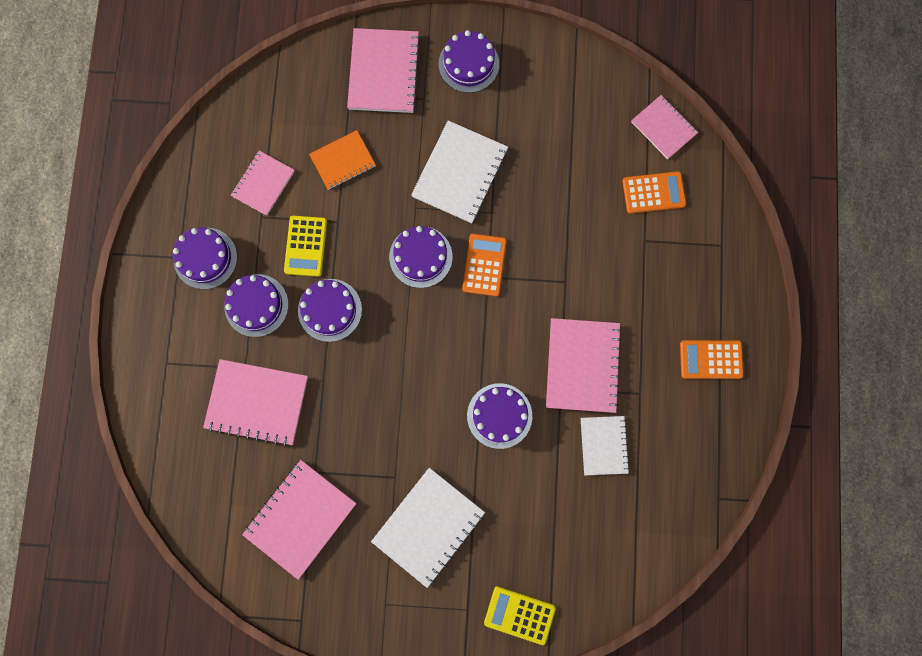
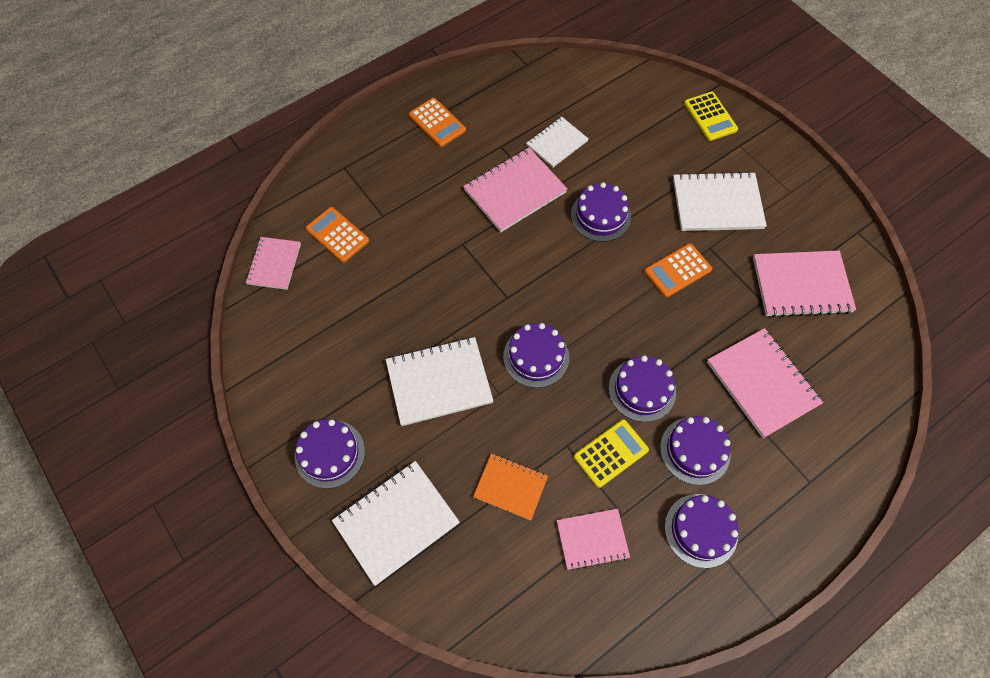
camera: 130 degrees left, 15 degrees down
(384, 72) = (396, 522): pink notebook -> white notebook
(484, 265) = (500, 306): orange calculator -> orange calculator (677, 270)

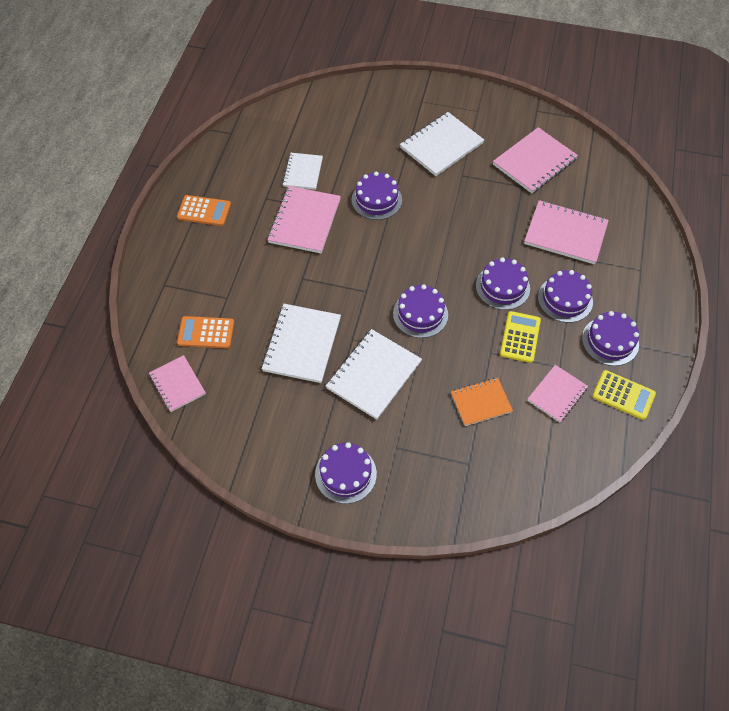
camera: 40 degrees left, 5 degrees down
(396, 522) = (432, 479): white notebook -> white notebook (302, 344)
(677, 270) = (456, 202): orange calculator -> none
(710, 116) = (386, 94): yellow calculator -> yellow calculator (623, 395)

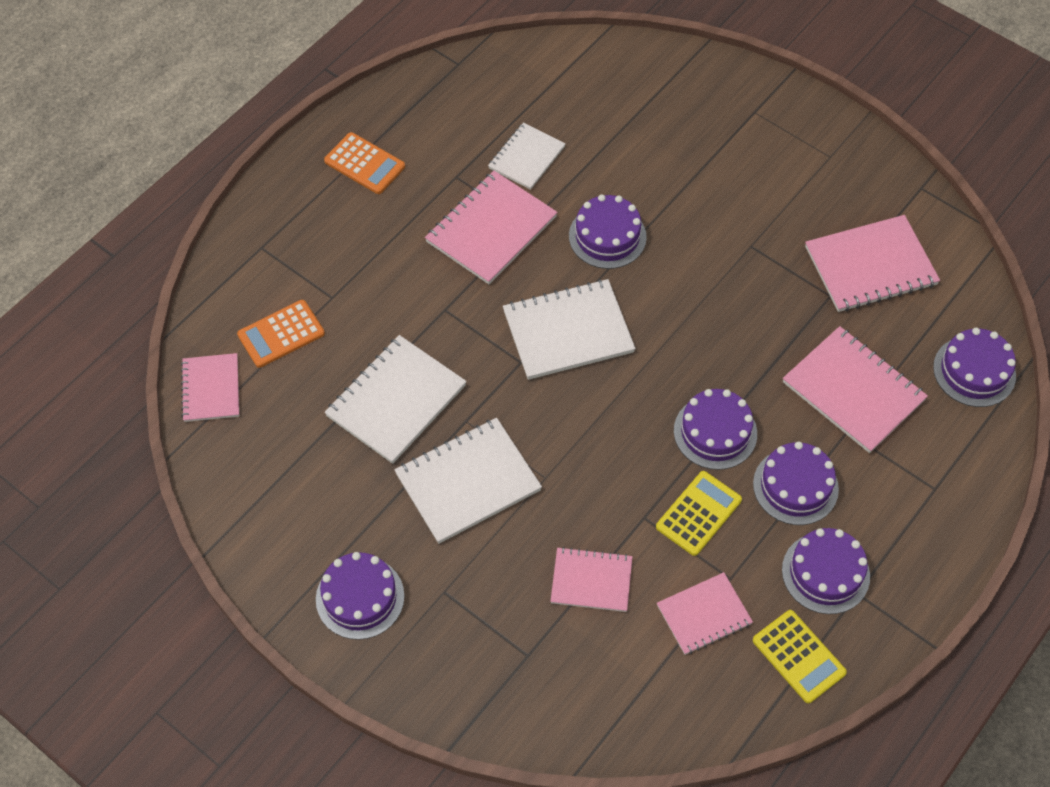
camera: 25 degrees right, 0 degrees up
(206, 333) = (281, 334): orange calculator -> orange calculator turned 60 degrees counterclockwise
(420, 314) = (577, 424): purple cake -> purple cake (974, 371)
(441, 145) = (745, 190): white notebook -> white notebook (568, 331)
(481, 402) = (591, 581): orange notebook -> pink notebook

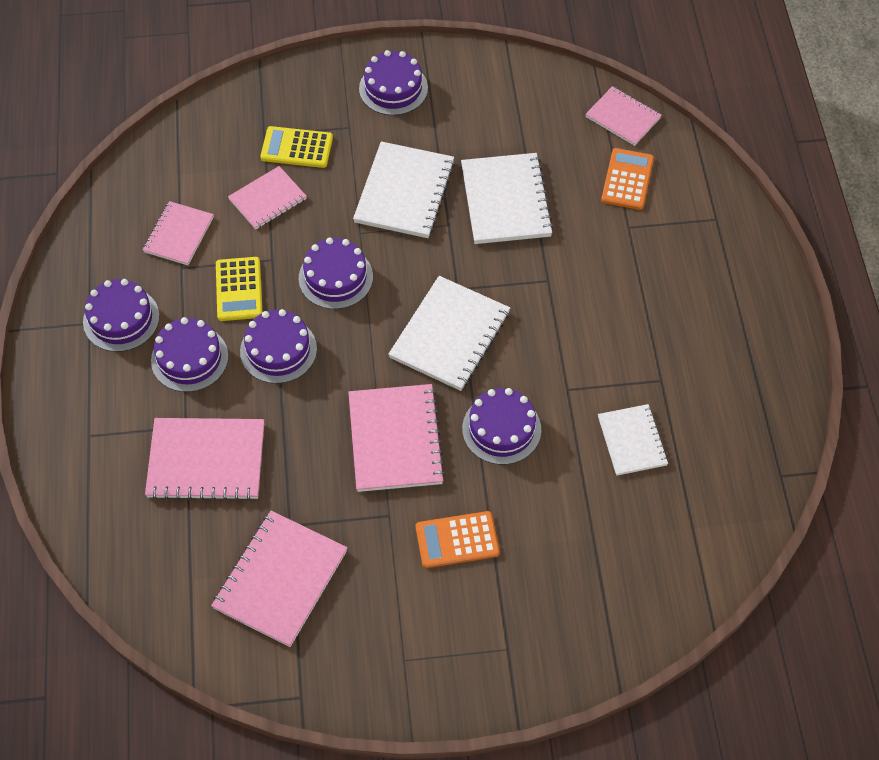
camera: 135 degrees right, 0 degrees up
(364, 164) = (734, 333): orange calculator -> orange calculator (457, 540)
(491, 229) = (587, 362): pink notebook -> pink notebook (395, 439)
(799, 656) = (97, 257): yellow calculator -> yellow calculator (297, 148)
(974, 371) = (126, 554): purple cake -> purple cake (335, 277)

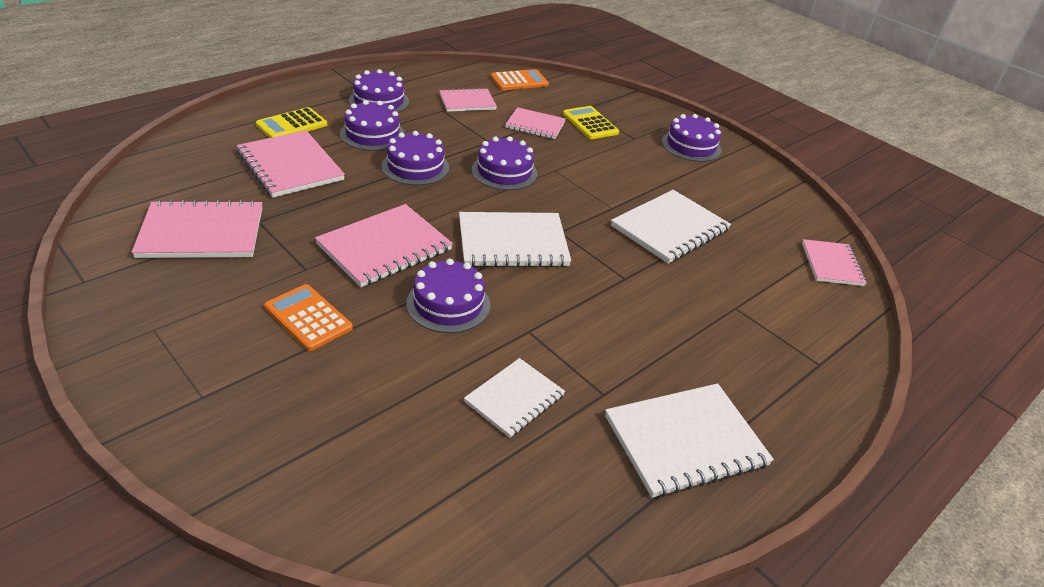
camera: 50 degrees right, 20 degrees down
(239, 289) = (449, 136): yellow calculator -> yellow calculator (292, 125)
(404, 192) = (614, 178): white notebook -> white notebook (685, 441)
(627, 179) = (779, 289): orange calculator -> orange calculator (519, 81)

